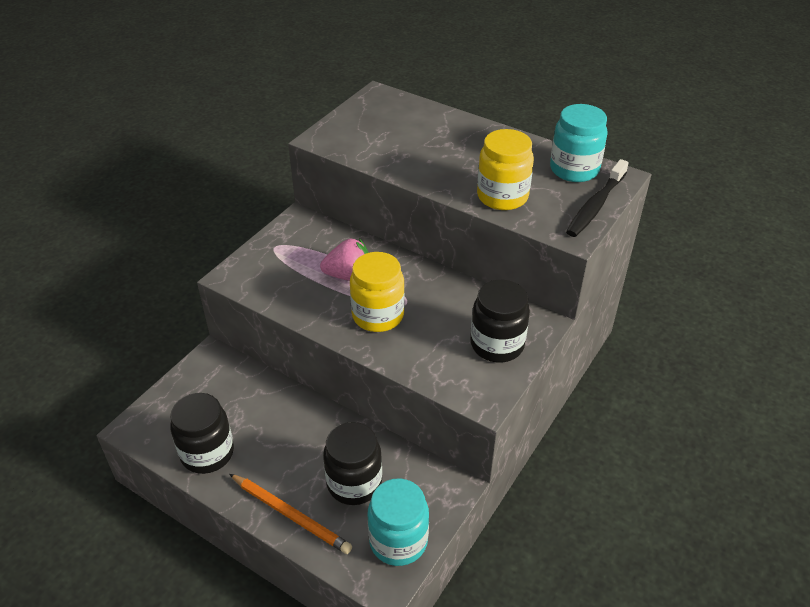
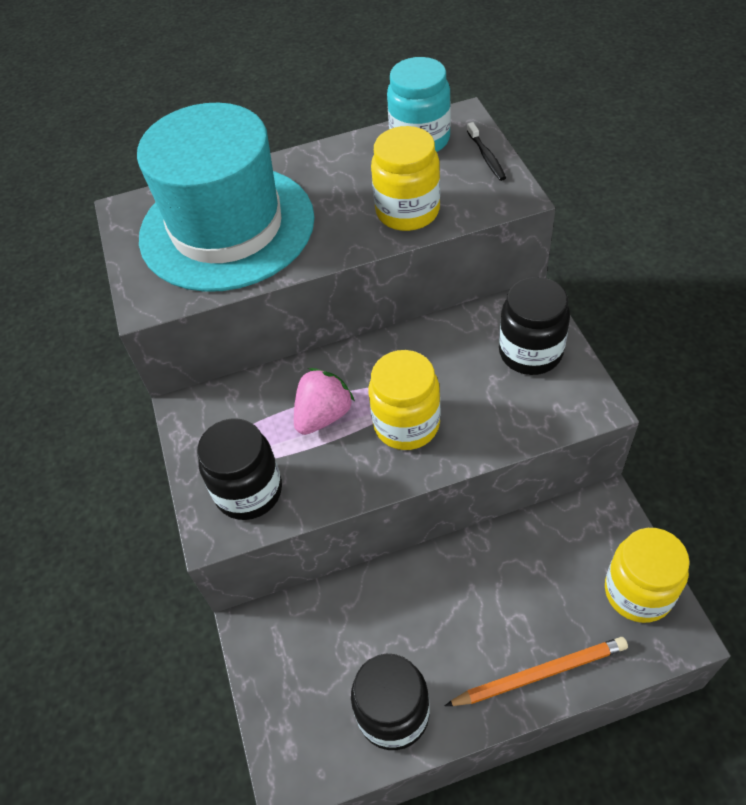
camera: 45 degrees left, 10 degrees up
(354, 483) = (541, 588): black jar -> black jar (249, 491)
(398, 541) = (638, 592): turquoise jar -> yellow jar
(406, 135) = (227, 227): none -> turquoise hat
(595, 205) = (486, 157): black toothbrush -> black toothbrush, size x0.57

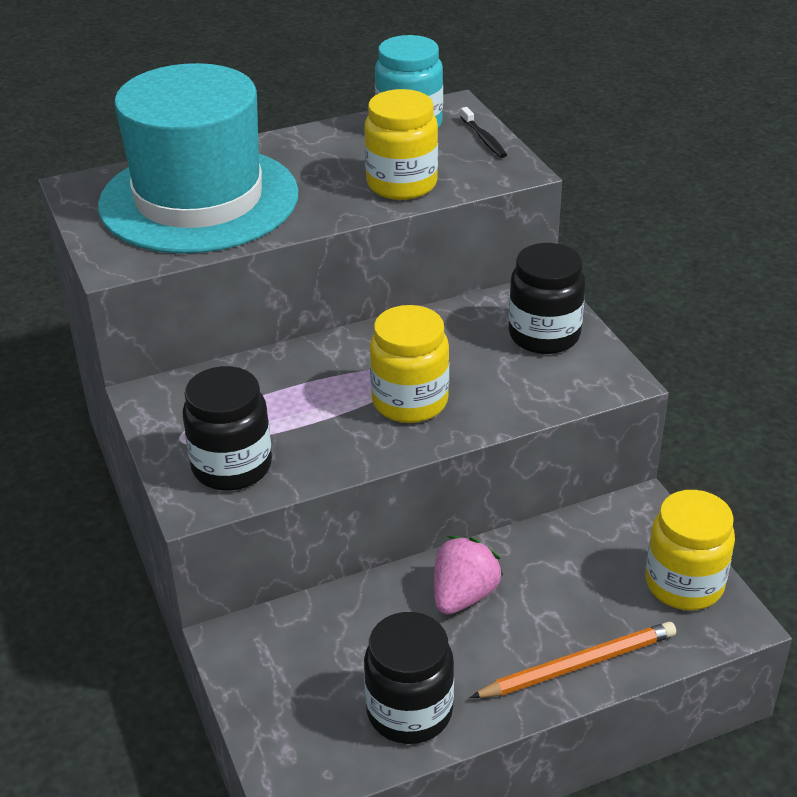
camera: 10 degrees left, 15 degrees down
(323, 415) = (313, 397): pink strawberry -> pink strawberry (463, 595)

